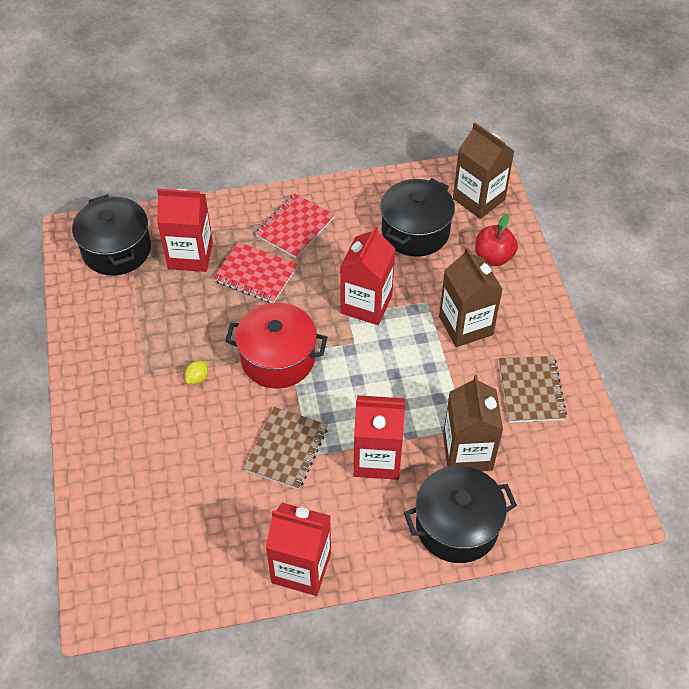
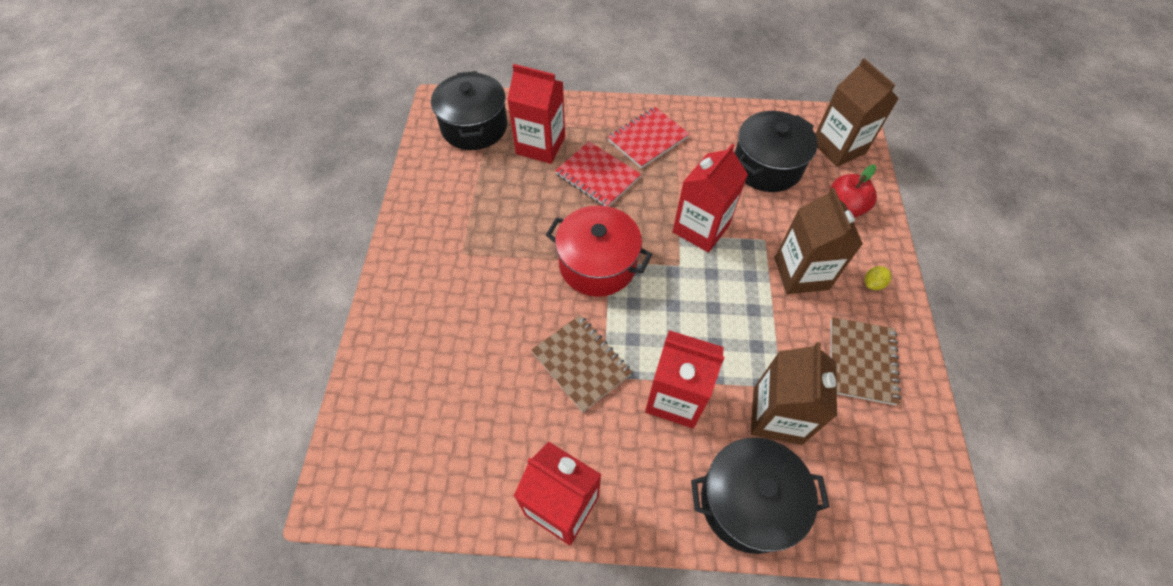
camera: 15 degrees right, 5 degrees up
(197, 378) = (512, 266): yellow lemon -> yellow lemon (873, 284)
(286, 449) = (581, 363): brown notebook -> brown notebook turned 75 degrees counterclockwise

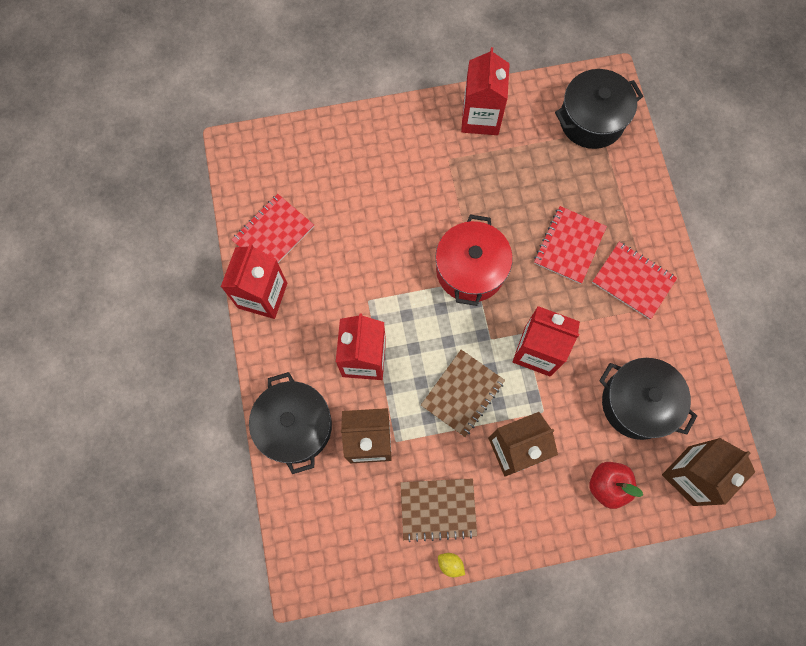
camera: 75 degrees right, 15 degrees up
(481, 471) = (273, 234): none -> red notebook
(540, 145) = (589, 185): red carton -> red carton (480, 117)
(581, 363) = (374, 280): brown notebook -> brown notebook (462, 393)
(873, 284) = (523, 517): yellow lemon -> yellow lemon (450, 564)

